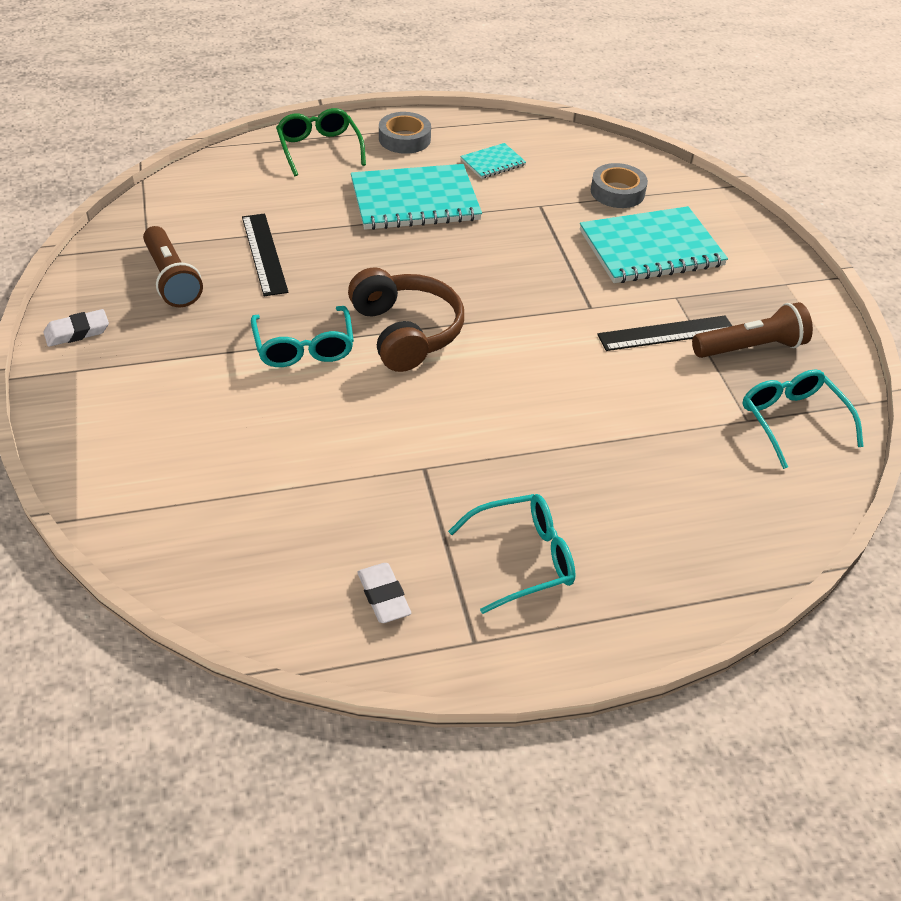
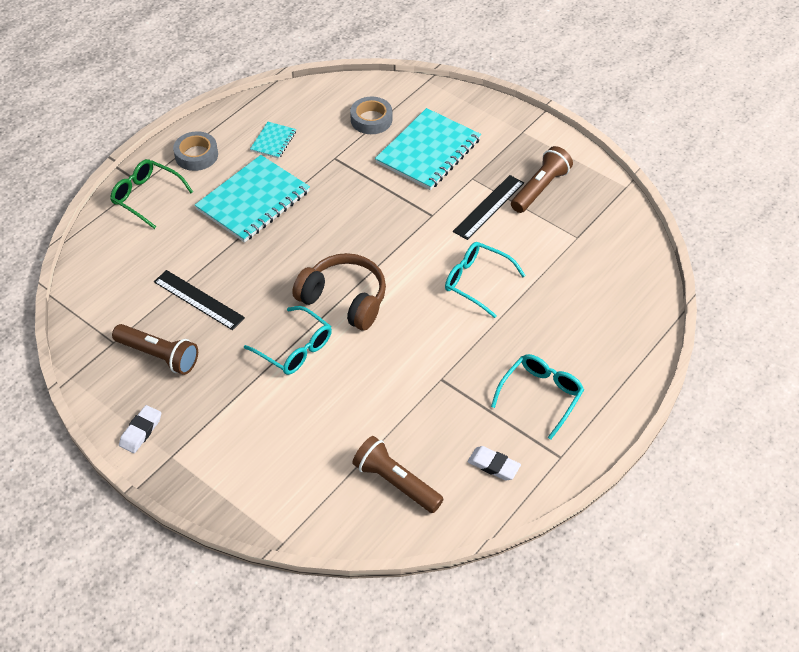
camera: 35 degrees left, 5 degrees up
(256, 539) = (396, 482): none -> brown flashlight
(792, 421) = (599, 223): turquoise glasses -> turquoise glasses (476, 282)

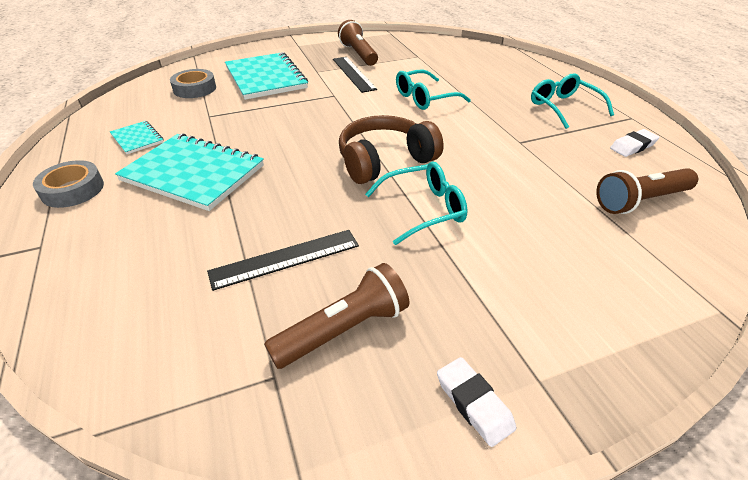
camera: 60 degrees left, 10 degrees down
(146, 197) = (68, 249): green glasses -> none
(253, 201) = (193, 173): turquoise notebook -> turquoise notebook turned 45 degrees counterclockwise

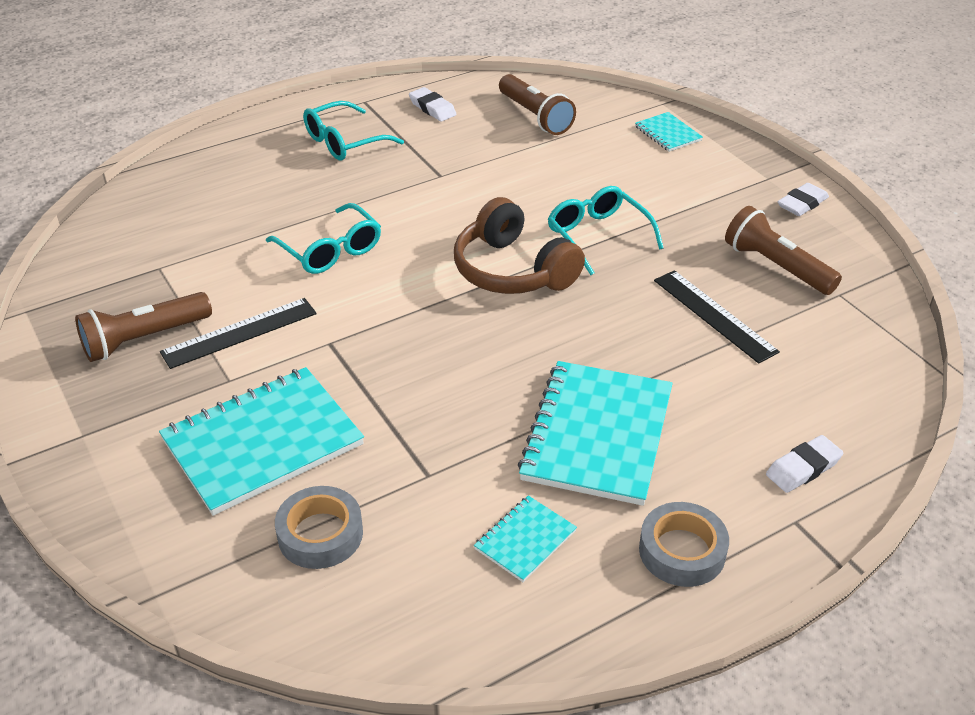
camera: 100 degrees left, 0 degrees up
(78, 265) = (803, 468): none -> white eraser
(636, 299) = (667, 134): none -> turquoise notebook

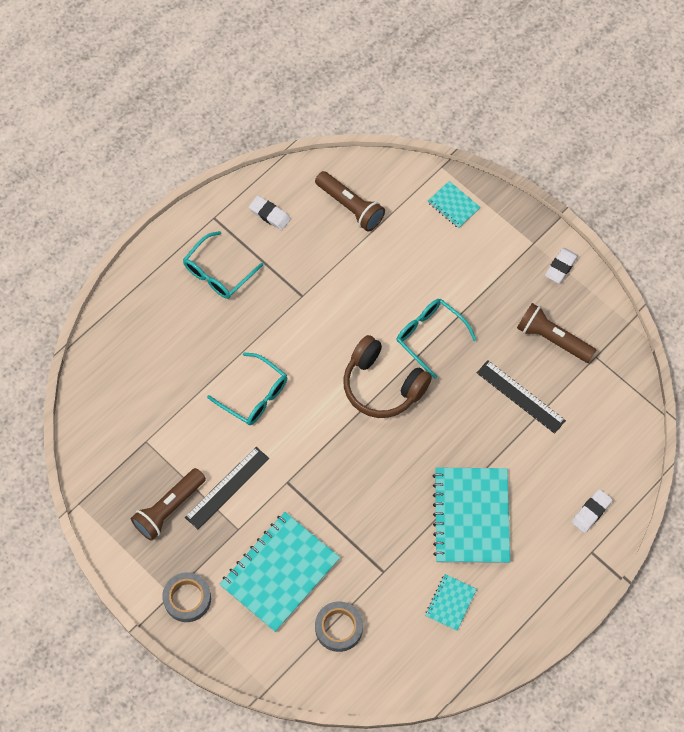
camera: 15 degrees left, 25 degrees up
(682, 551) = (535, 588): grey tape -> grey tape (187, 599)

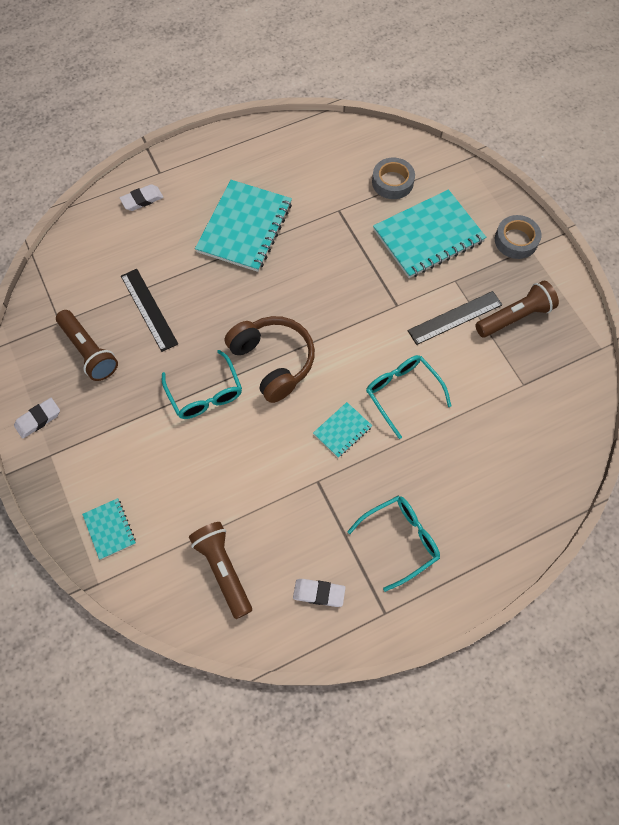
camera: 160 degrees left, 0 degrees up
(269, 214) = (319, 593): white eraser -> white eraser turned 45 degrees counterclockwise
(450, 602) = (293, 172): turquoise notebook -> turquoise notebook (342, 430)

